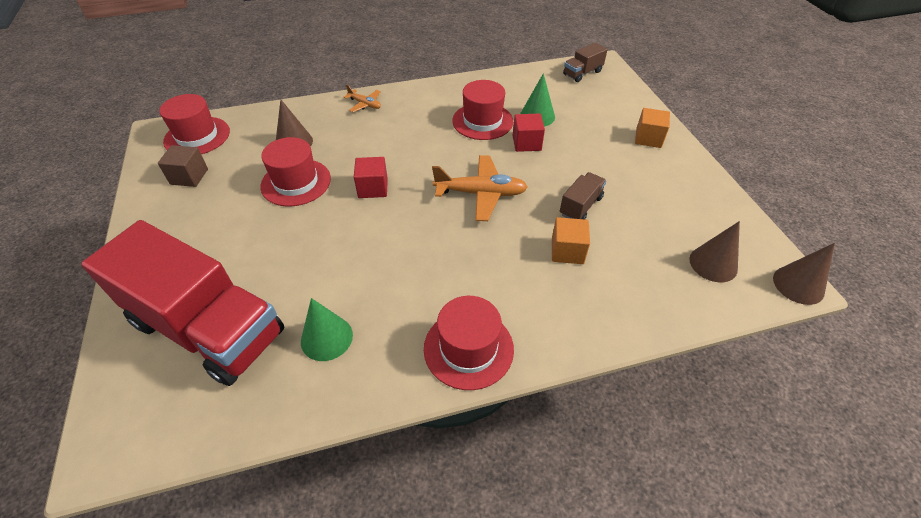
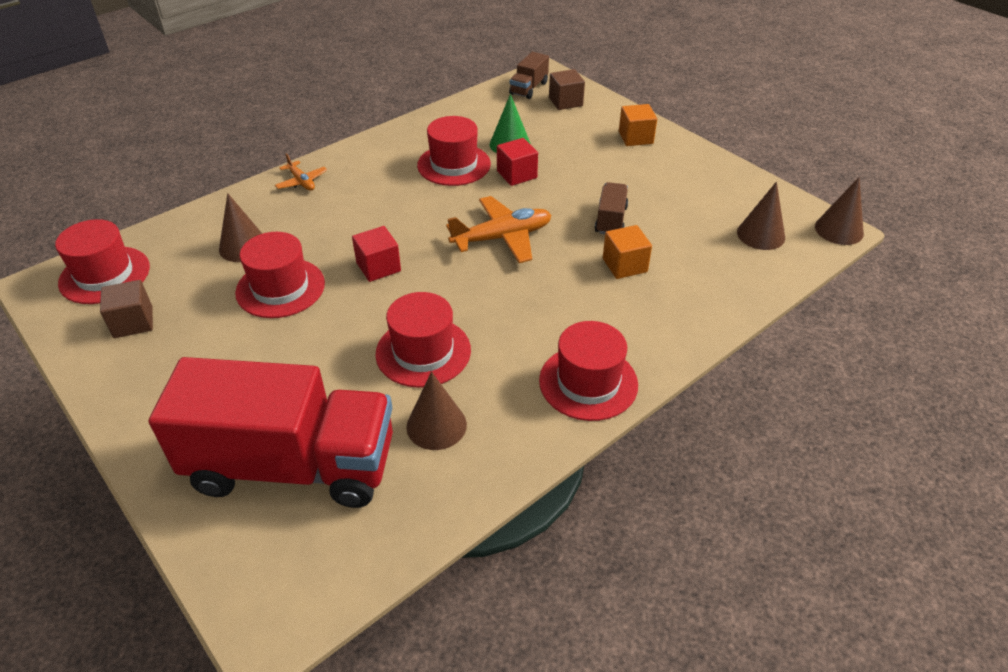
camera: 25 degrees left, 5 degrees down
(326, 338) = (436, 425): green cone -> brown cone
(358, 270) = (423, 352): none -> red hat
(365, 104) = (301, 182): orange plane -> orange plane turned 45 degrees clockwise
(606, 92) = (565, 102): none -> brown cube

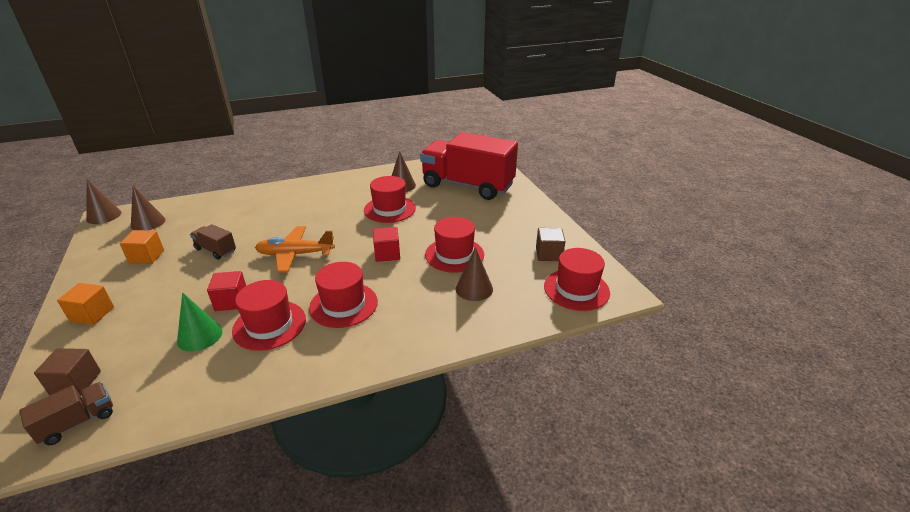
camera: 160 degrees left, 10 degrees down
(301, 182) = (411, 340): orange plane -> none
(588, 382) = (325, 185): red hat -> red hat (343, 304)
(610, 220) = (215, 250): brown truck -> brown truck turned 90 degrees clockwise
(624, 265) = (245, 224): orange cube -> orange cube (146, 257)

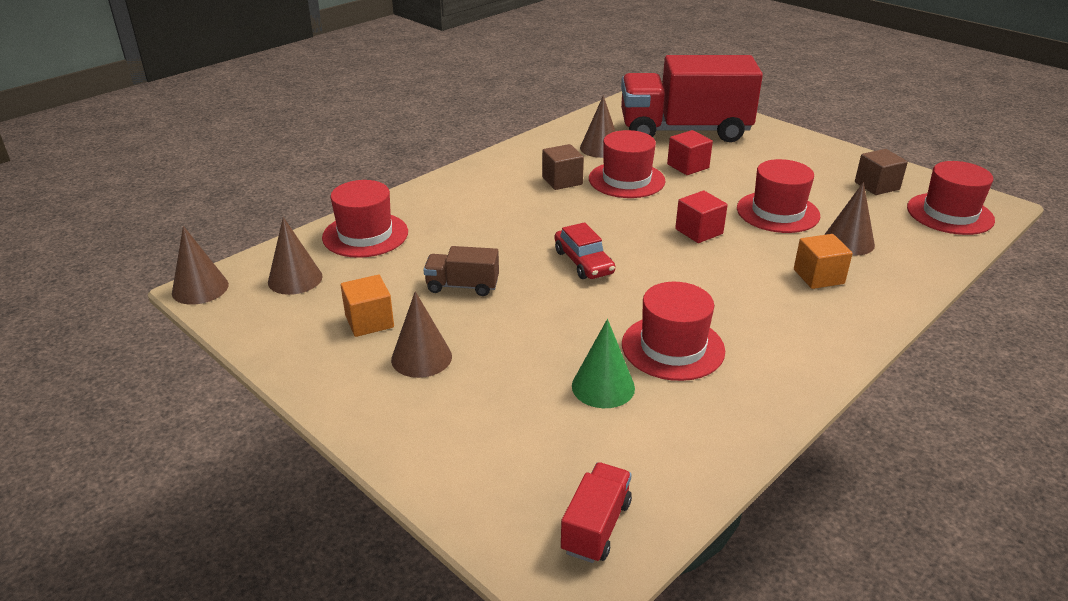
camera: 25 degrees left, 0 degrees up
(76, 383) = (520, 490): brown cube -> brown cube (562, 181)
(78, 422) = (596, 526): brown truck -> red truck
(92, 314) = (406, 411): orange cube -> orange cube (818, 276)
(140, 285) = (421, 357): none -> brown cone
(231, 301) = (582, 337): red cube -> red cube (688, 166)
(295, 254) = (583, 262): orange plane -> red car
(343, 304) = (729, 300): red hat -> red hat (365, 235)

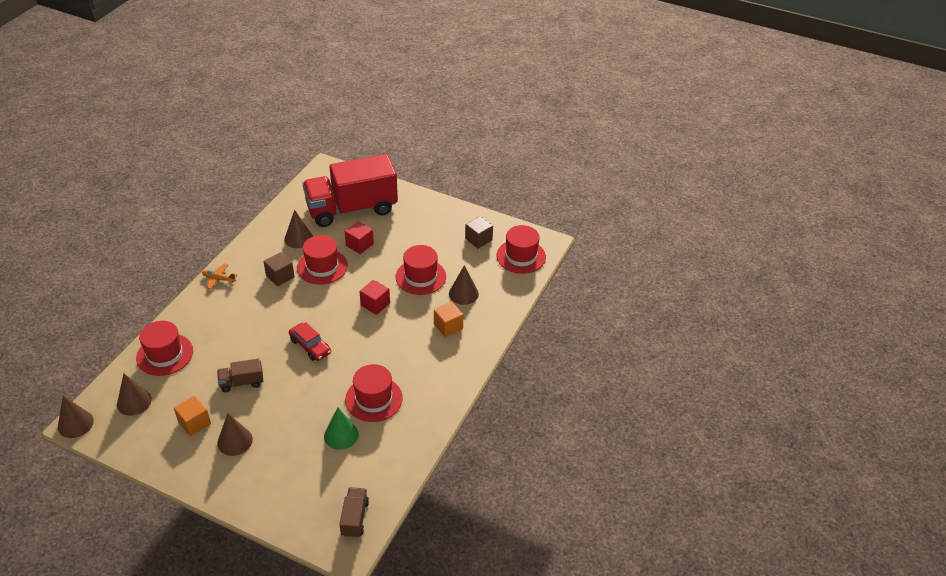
camera: 20 degrees left, 10 degrees up
(475, 171) = (219, 279): none -> orange plane
(596, 526) = (354, 518): red truck -> brown truck

